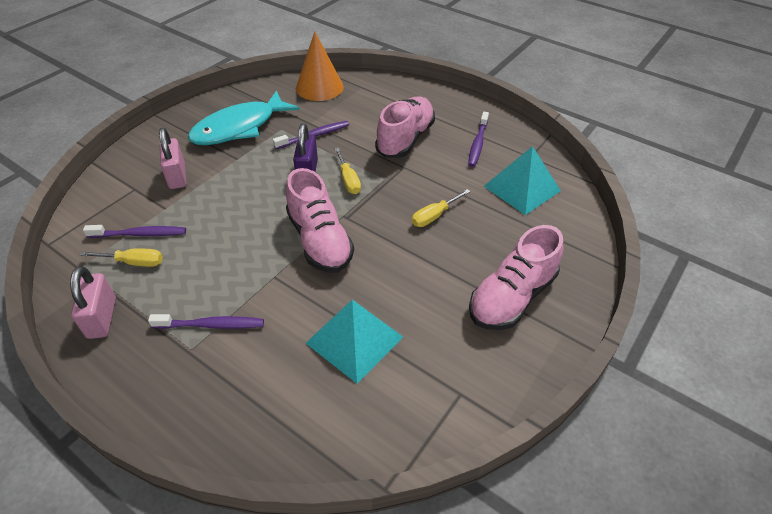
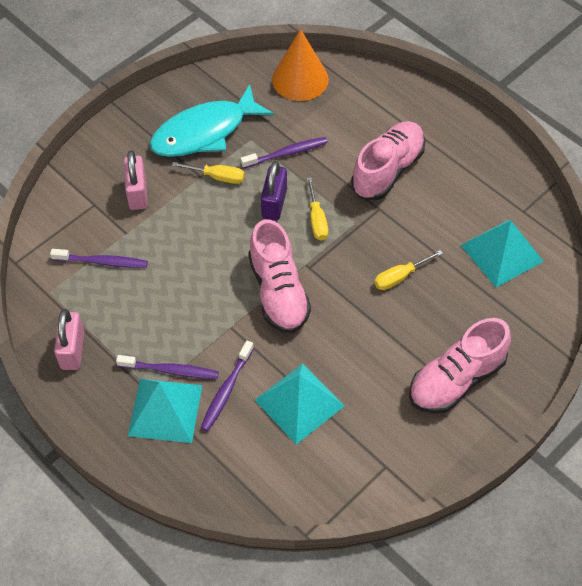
camera: 10 degrees right, 10 degrees up
(133, 262) = (97, 294): yellow screwdriver -> yellow screwdriver (217, 177)
(205, 366) = (165, 410): none -> turquoise pyramid
(478, 143) = (468, 186): purple toothbrush -> purple toothbrush (226, 390)

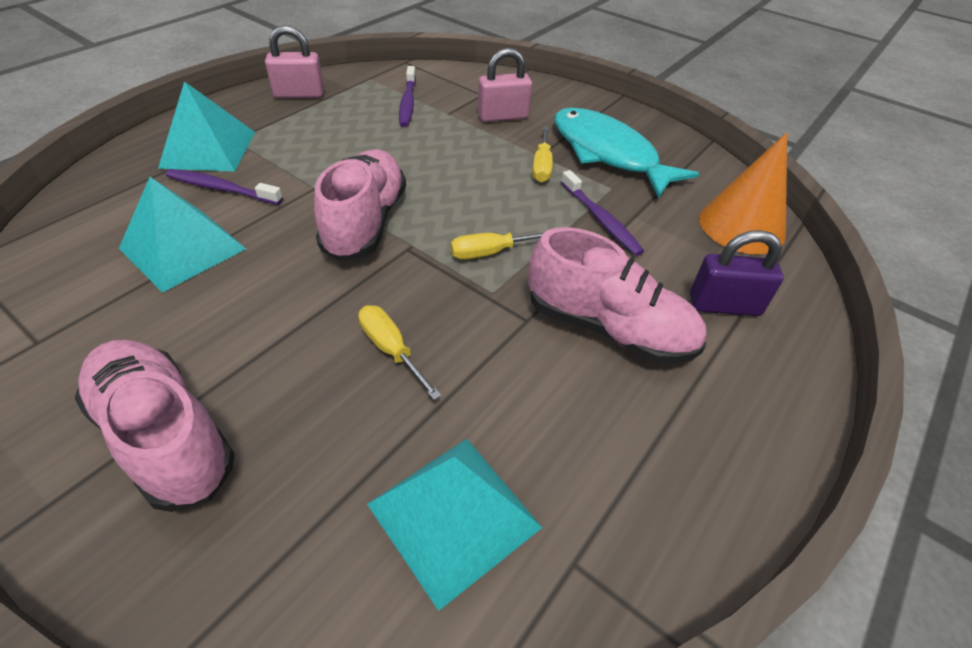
camera: 80 degrees right, 10 degrees down
(170, 370) = (260, 150): purple toothbrush -> none
(274, 203) = (511, 212): purple padlock -> purple padlock (724, 305)
(278, 292) = (365, 222): pink shoe -> pink shoe turned 120 degrees clockwise

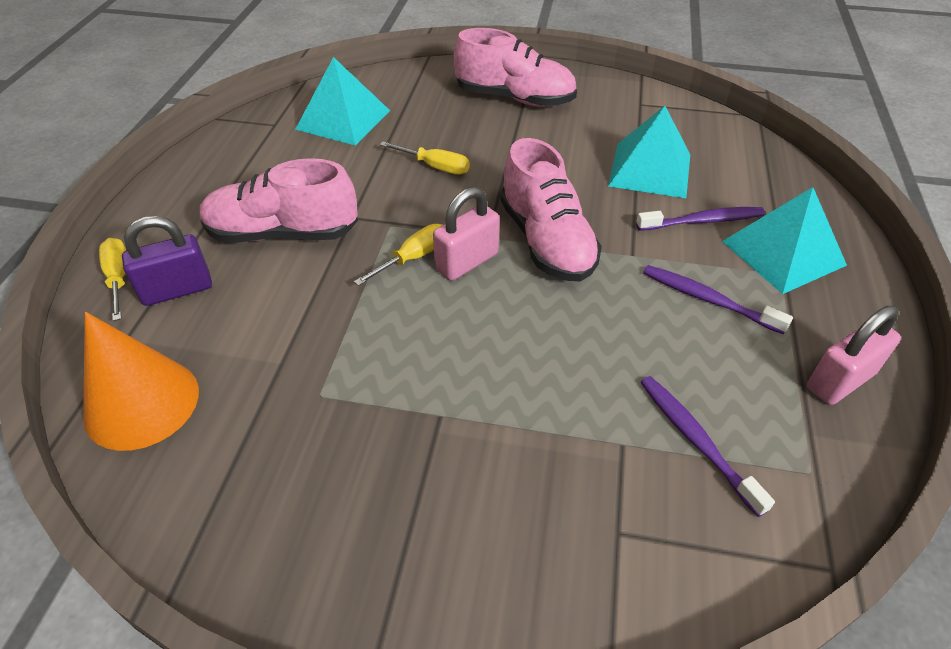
camera: 155 degrees right, 0 degrees up
(503, 116) = (541, 481): pink padlock -> pink padlock (467, 262)
(542, 166) = (424, 395): yellow screwdriver -> yellow screwdriver (119, 278)
(601, 219) = (320, 340): purple toothbrush -> purple toothbrush (708, 300)
(608, 154) = (343, 467): turquoise fish -> none

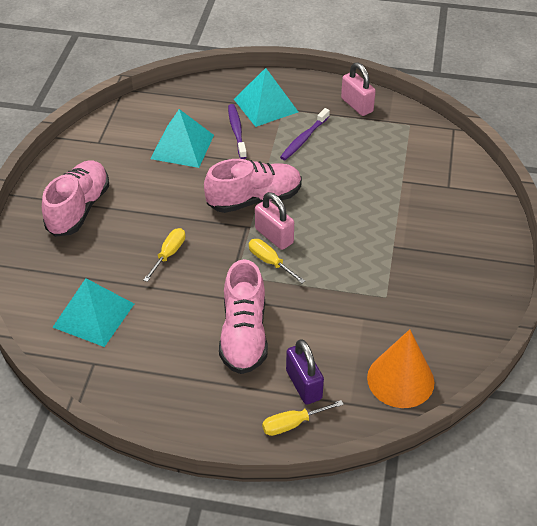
camera: 90 degrees left, 0 degrees up
(696, 441) = (397, 156): purple toothbrush -> none

